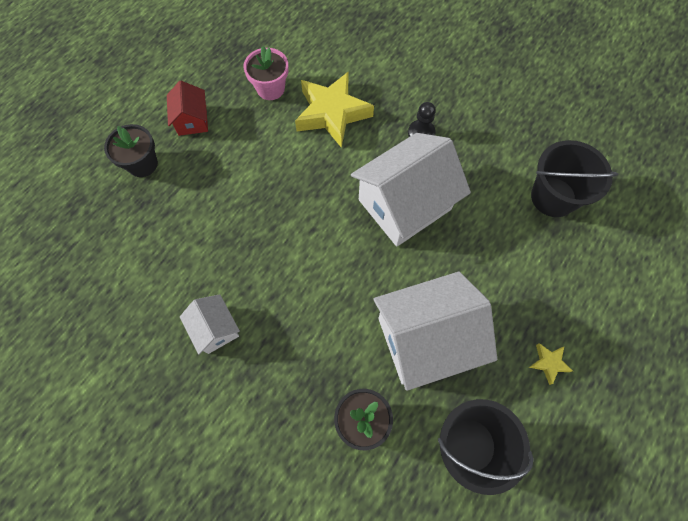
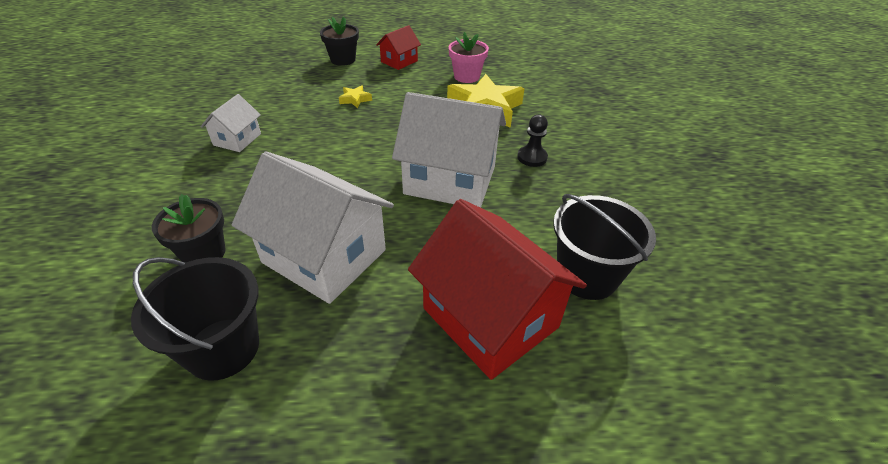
camera: 50 degrees right, 25 degrees down
(548, 275) = (490, 318): none -> red house
(548, 363) = (379, 374): yellow star -> yellow star (355, 99)

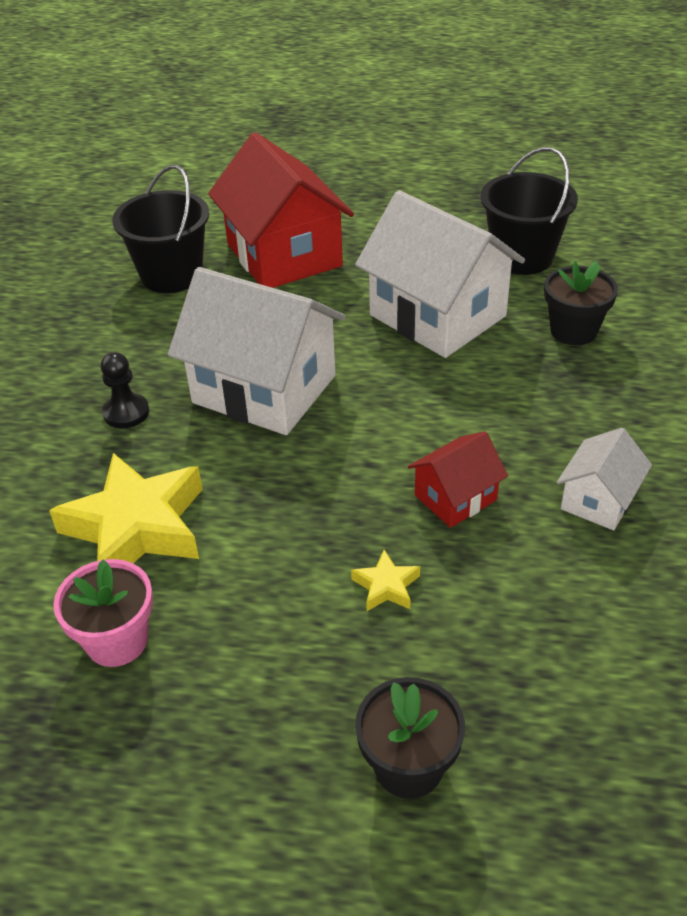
camera: 165 degrees left, 0 degrees up
(399, 61) = (257, 735): red house -> red house (455, 497)

